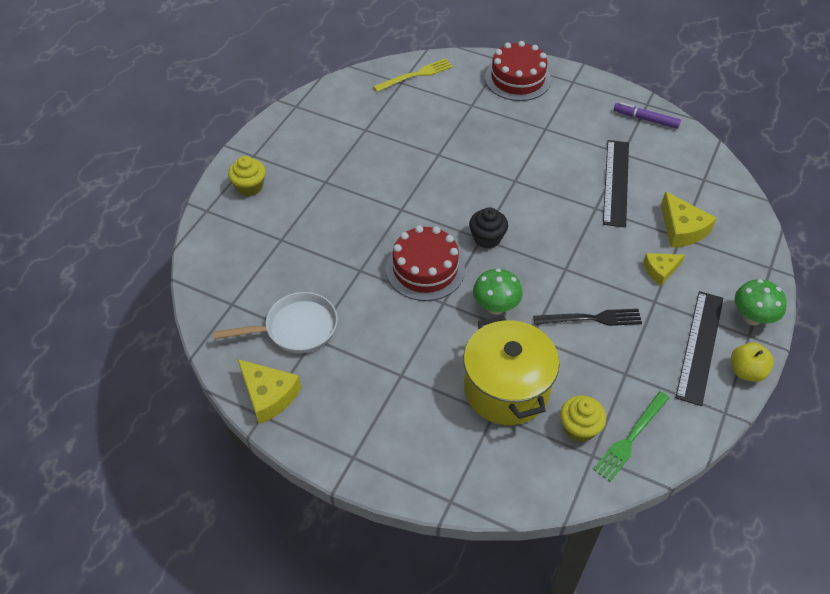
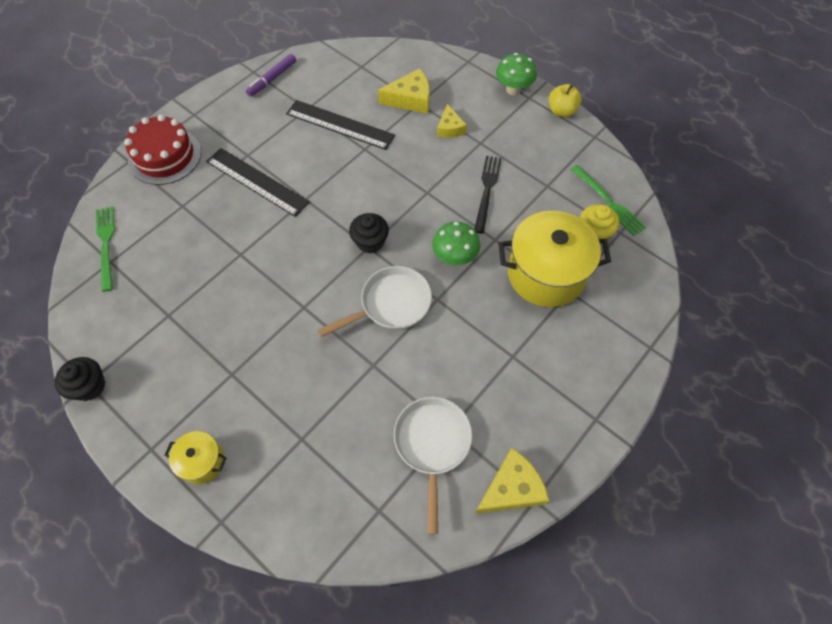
camera: 75 degrees left, 10 degrees up
(249, 186) = (202, 462): yellow cupcake -> yellow pot
(293, 108) = (89, 386): none -> black cupcake
(416, 75) = (106, 244): yellow fork -> green fork
(425, 269) = (391, 304): red cake -> white pan
(699, 346) = (532, 130): black ruler -> black ruler (257, 182)

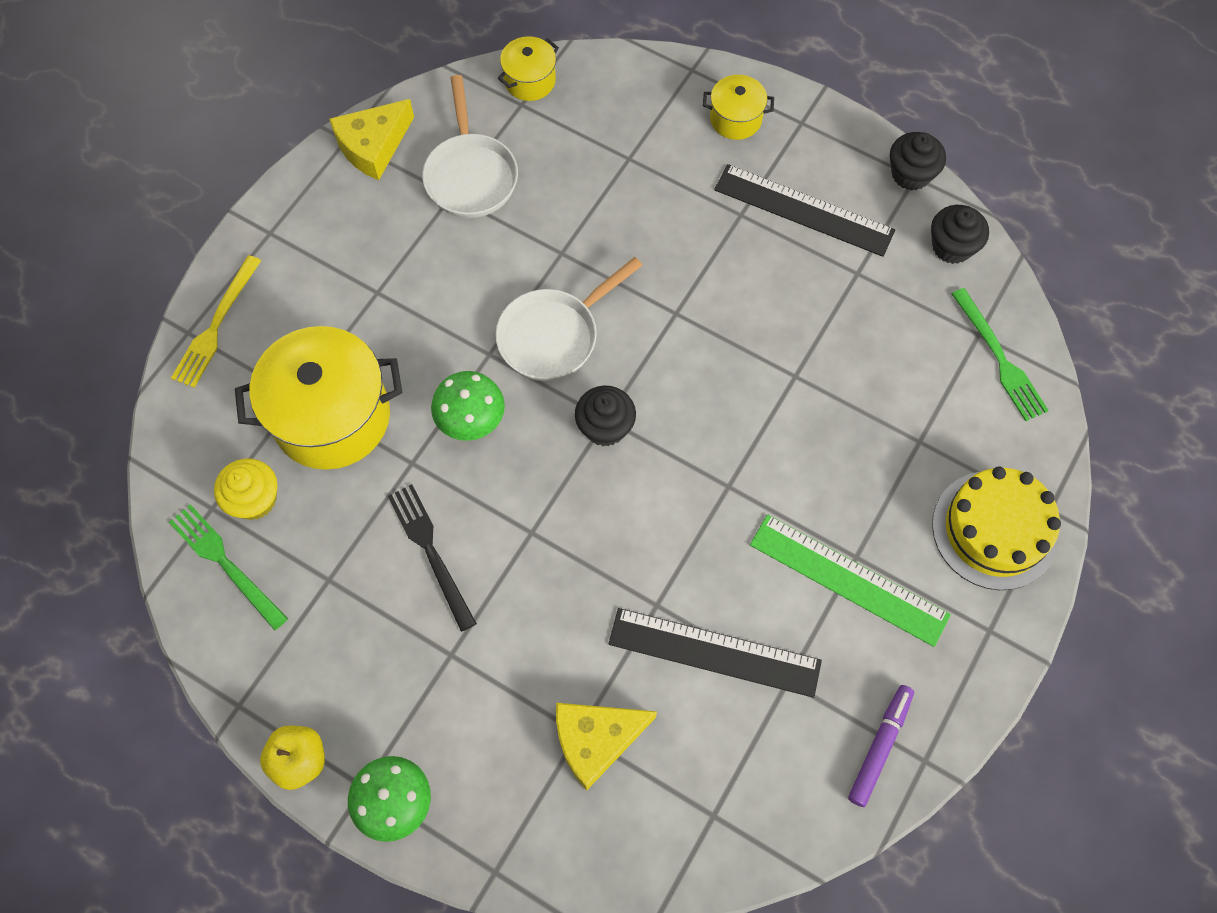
camera: 170 degrees right, 5 degrees up
(92, 323) = (952, 246): none -> black cupcake
(165, 156) = (994, 530): red cake -> yellow cake
(256, 145) = (848, 579): none -> green ruler
(257, 182) = (818, 505): black ruler -> black ruler (804, 210)
(367, 536) = (530, 81): none -> yellow pot
(450, 128) = (510, 679): yellow cheese -> none
(487, 191) = (431, 552): black fork -> black fork turned 150 degrees clockwise
(630, 349) = (216, 325): none -> yellow fork

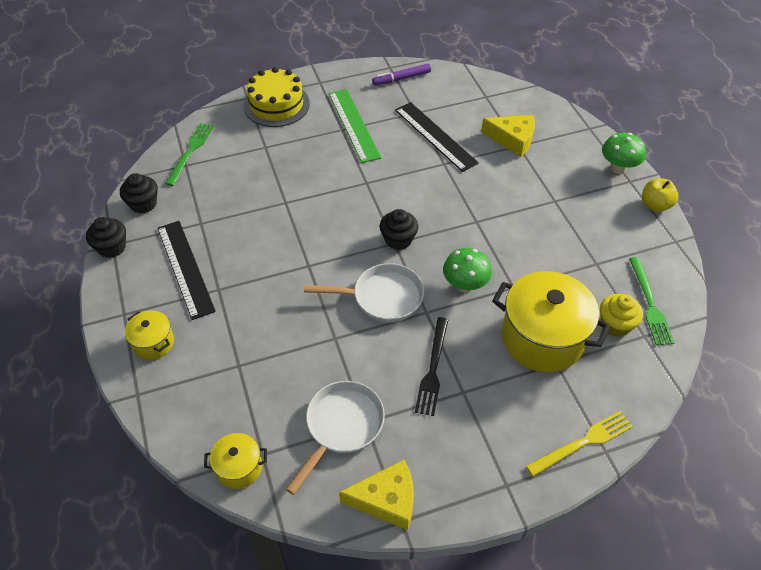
camera: 140 degrees left, 15 degrees down
(431, 552) = (533, 243): black fork -> black fork (433, 369)

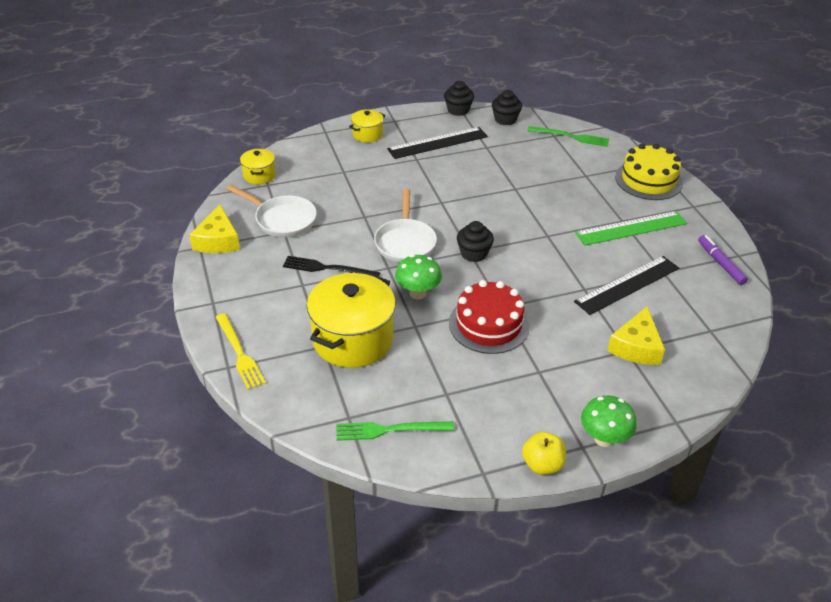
camera: 90 degrees right, 10 degrees down
(502, 231) = (489, 324): none -> red cake
(615, 324) = (365, 396): yellow cupcake -> none

